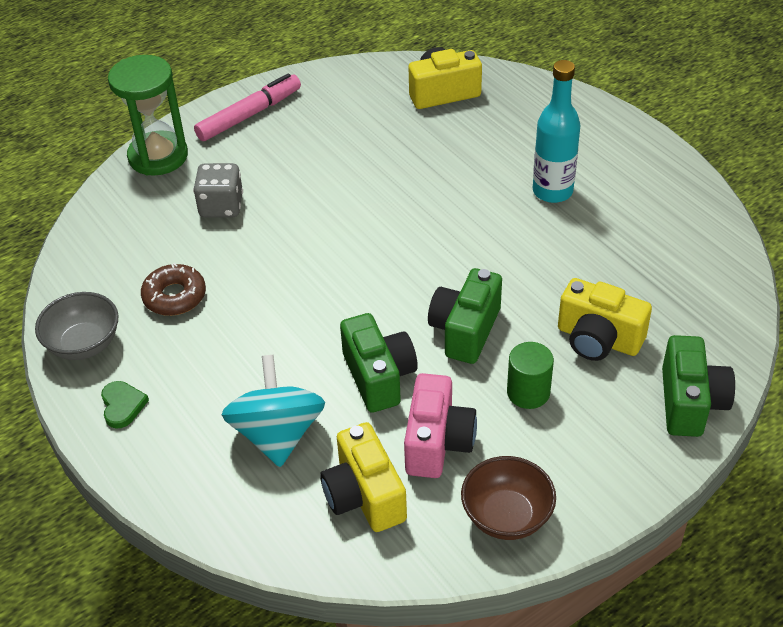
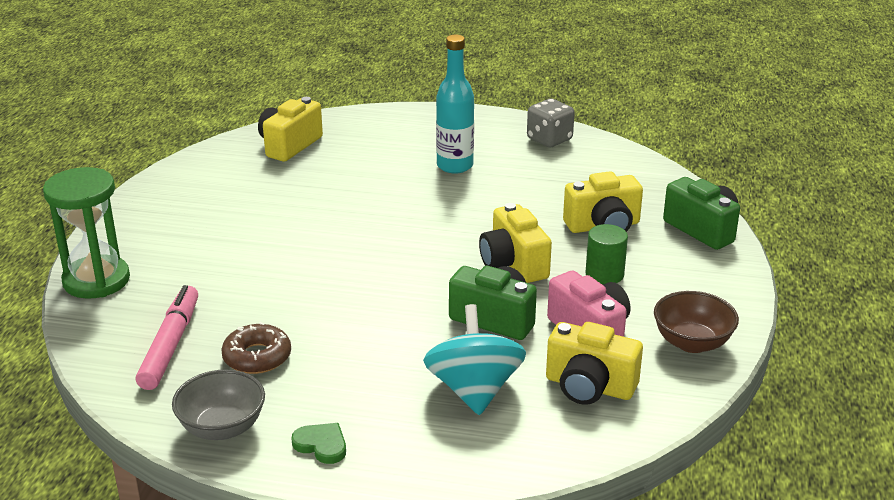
camera: 45 degrees left, 15 degrees down
(221, 206) = (209, 285): grey dice -> grey dice (549, 139)
(249, 115) = (143, 221): pink marker -> pink marker (170, 345)
(277, 434) = (474, 390): turquoise spinning top -> turquoise spinning top turned 45 degrees clockwise
(465, 330) = (513, 264): green camera -> yellow camera

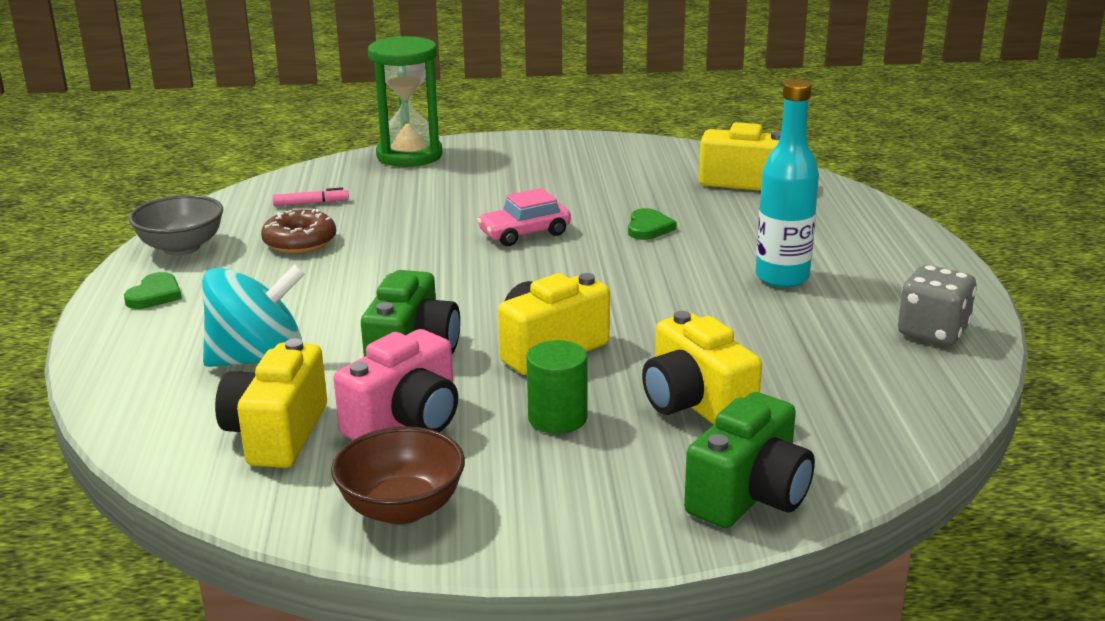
camera: 75 degrees right, 5 degrees down
(170, 345) = (311, 203): pink marker -> pink marker, size x0.49
(319, 246) = (524, 233): none -> pink car
(345, 196) = (648, 228): none -> green heart

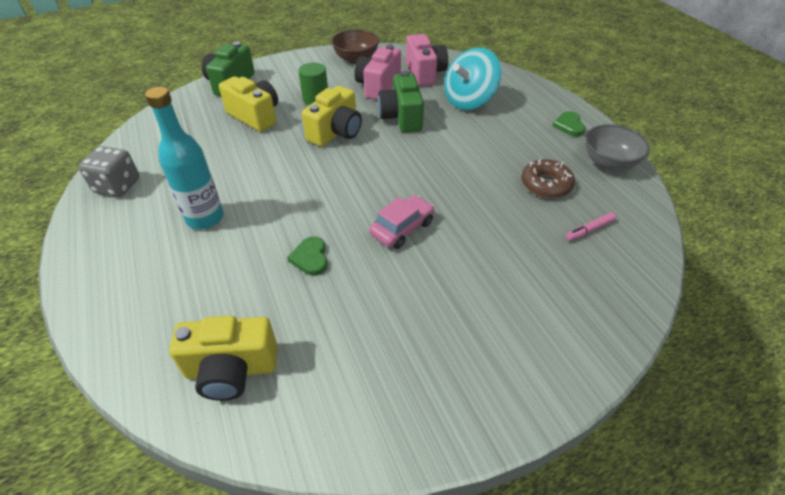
camera: 160 degrees right, 20 degrees up
(277, 434) = (424, 73): yellow camera -> pink camera
(409, 155) = (593, 337): green hourglass -> none

